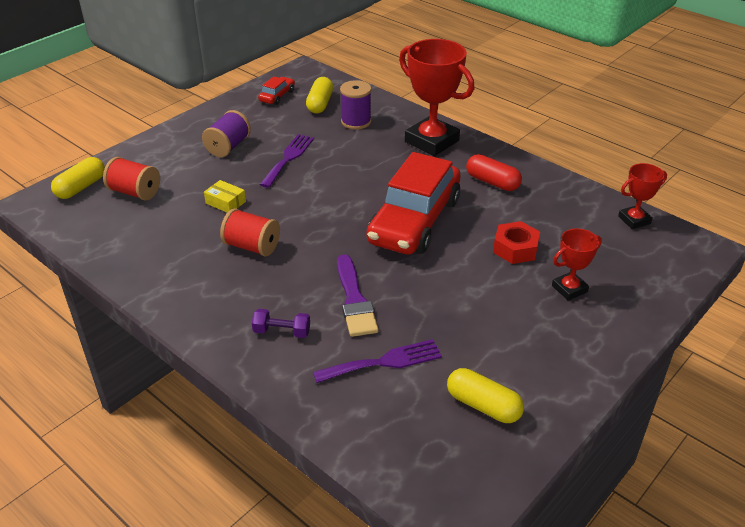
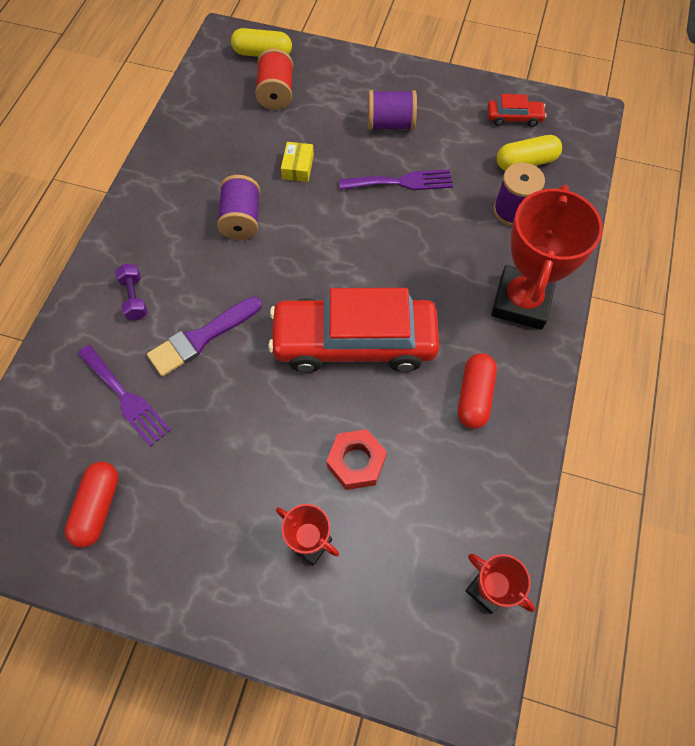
camera: 65 degrees right, 25 degrees up
(252, 246) = (241, 220): red spool -> purple spool
(483, 405) = (97, 507): yellow capsule -> red capsule

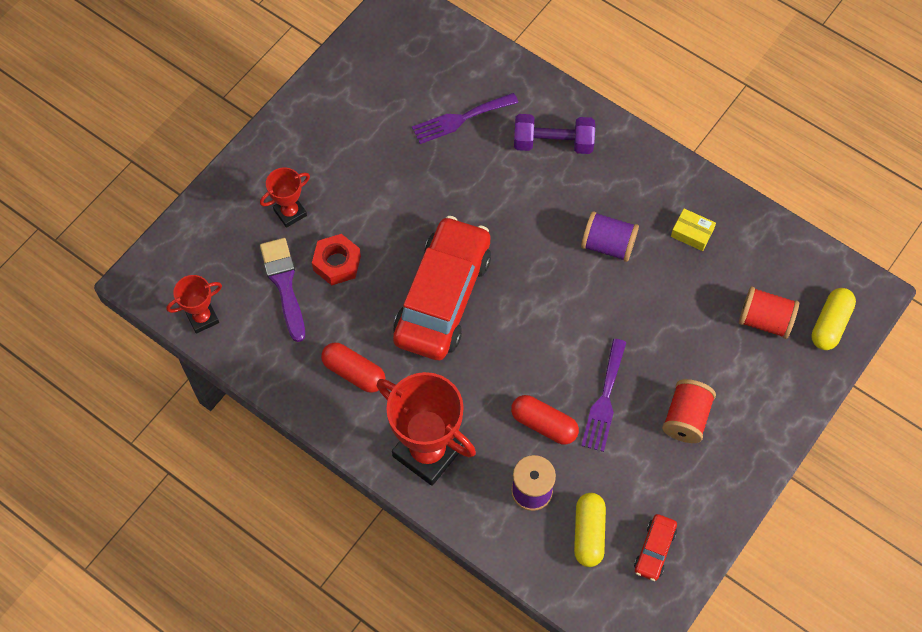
camera: 110 degrees right, 0 degrees up
(97, 507) = (378, 85): red capsule -> red capsule (544, 424)
(135, 298) = (553, 143): purple dumbbell -> purple dumbbell, size x1.63
(201, 338) = (493, 183): purple brush -> purple brush (284, 284)
(298, 167) = (656, 311): yellow box -> yellow box (692, 233)
(390, 124) = (686, 418): purple spool -> red spool

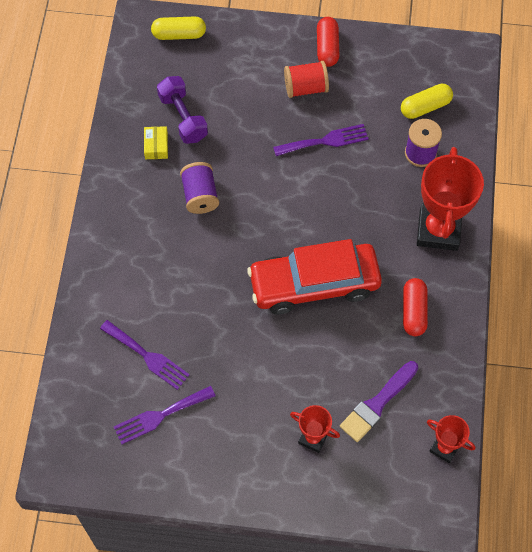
camera: 120 degrees left, 0 degrees up
(337, 263) = (334, 375): red nut -> none
(396, 103) = (160, 416): none -> purple fork
(544, 424) = (368, 169): red capsule -> red capsule (327, 47)
(553, 143) = (131, 276): purple dumbbell -> purple dumbbell (183, 117)
(654, 550) = (409, 66): red car -> none
(764, 320) = (200, 73): red spool -> none

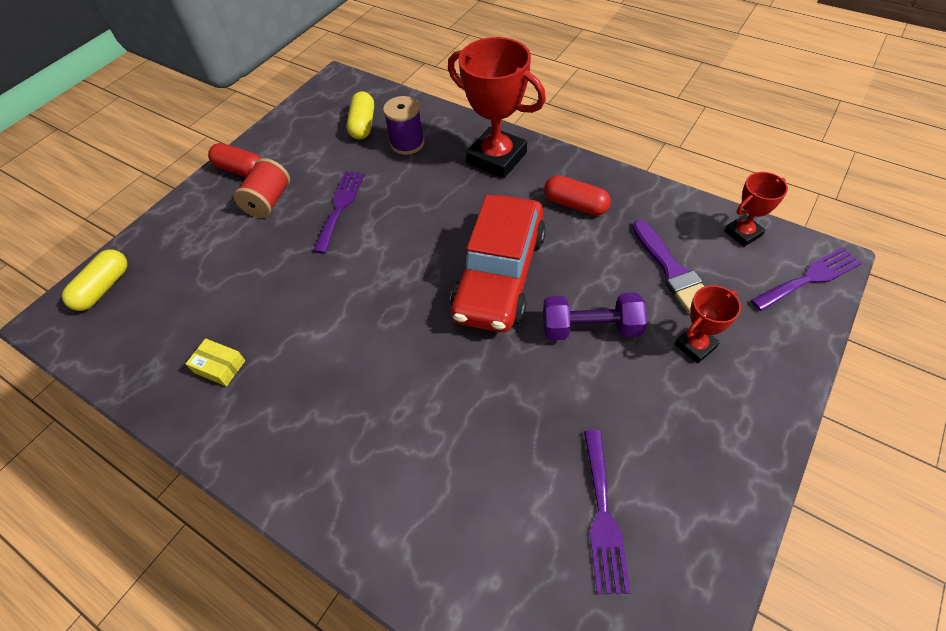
camera: 60 degrees left, 10 degrees down
(147, 356) = (505, 497): purple fork -> purple fork (809, 278)
(183, 117) = (207, 323): purple dumbbell -> purple dumbbell (590, 328)
(200, 195) = (319, 344): purple spool -> none

